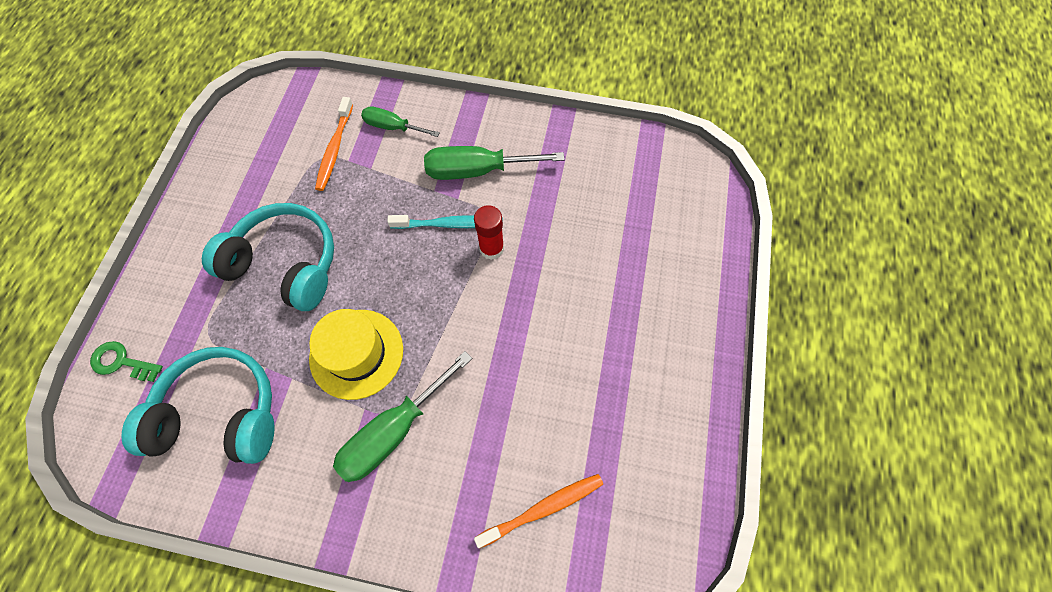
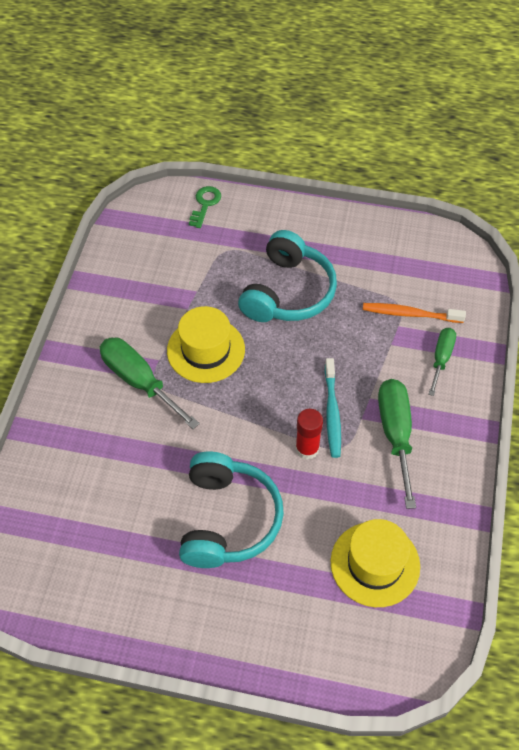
camera: 90 degrees right, 10 degrees down
(221, 413) = (162, 268): turquoise headphones -> turquoise headphones (228, 519)
(543, 508) = (67, 490): orange toothbrush -> none
(612, 195) = (375, 564): none -> yellow hat

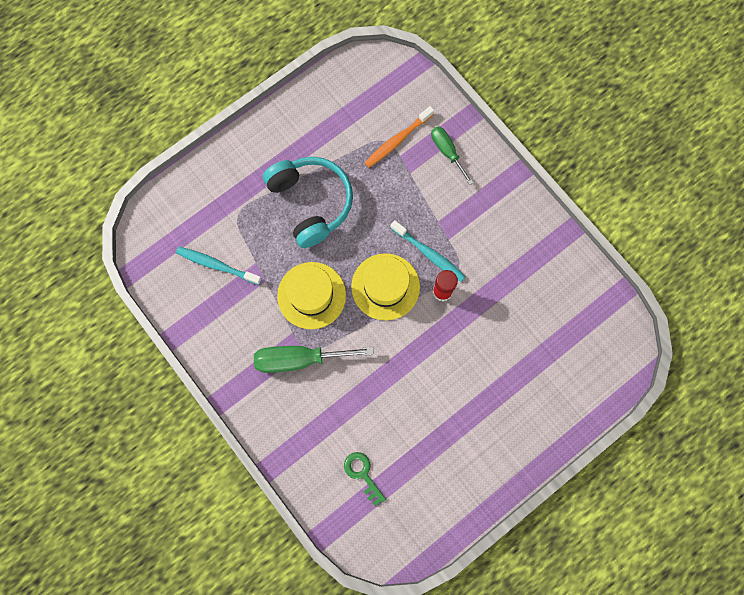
camera: 50 degrees left, 20 degrees up
(168, 267) = (217, 265): none -> turquoise toothbrush
(205, 204) = (181, 196): green key -> green key (363, 474)
(228, 519) = (451, 381): turquoise headphones -> none
(375, 564) = (552, 317): yellow hat -> yellow hat (385, 286)
(395, 434) = (477, 229): green screwdriver -> none

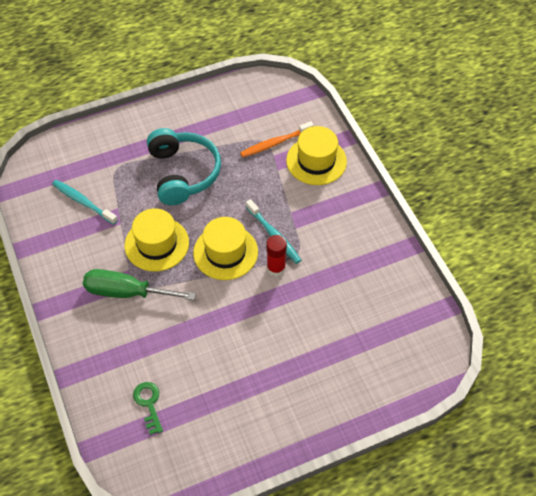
camera: 15 degrees right, 20 degrees down
(447, 152) = (316, 161): green screwdriver -> yellow hat

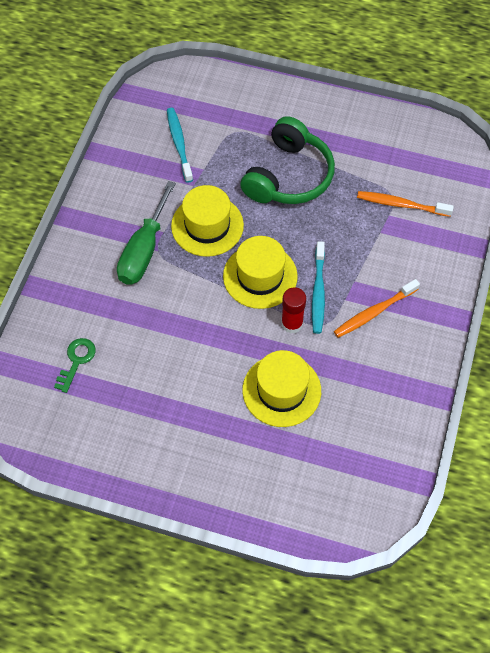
camera: 40 degrees right, 5 degrees up
(126, 292) = (144, 250): green screwdriver -> green screwdriver turned 120 degrees counterclockwise
(183, 173) = (289, 176): turquoise headphones -> green headphones
(316, 161) = (425, 249): yellow hat -> yellow hat (281, 390)
(322, 223) = (374, 312): none -> orange toothbrush

